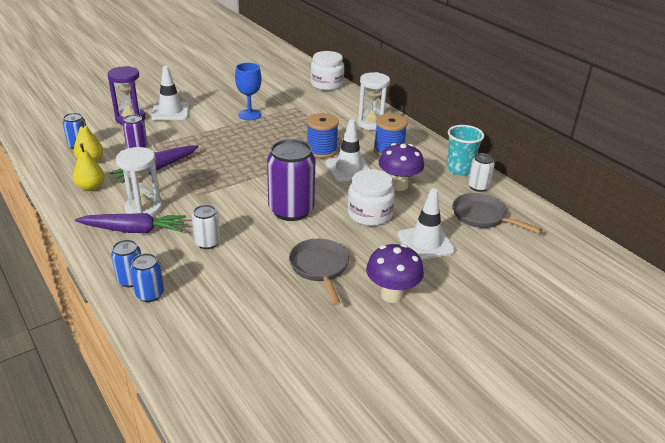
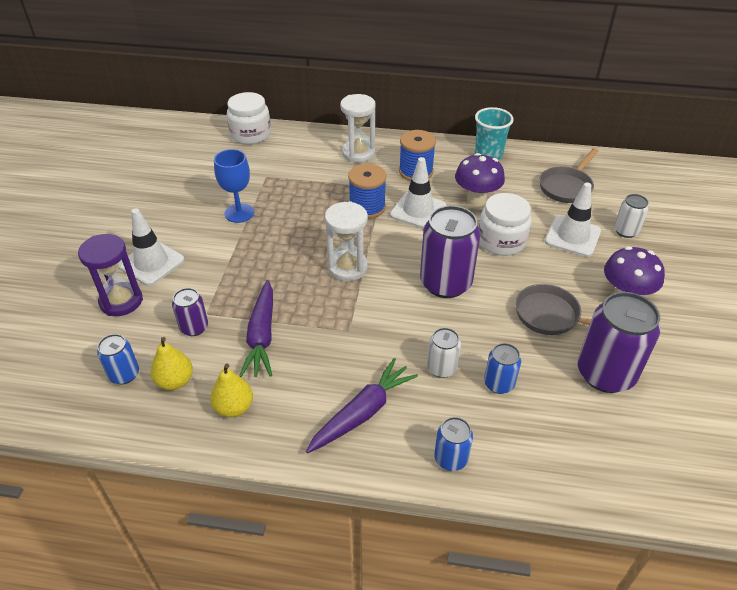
camera: 45 degrees left, 10 degrees up
(144, 209) = (330, 385): white hourglass -> white hourglass (347, 268)
(150, 294) = (488, 455): blue can -> blue can (499, 384)
(291, 317) = (605, 373): none -> purple can
(478, 187) = (523, 162): white can -> white can (625, 231)
(483, 217) = (567, 187): grey pan -> grey pan turned 45 degrees counterclockwise

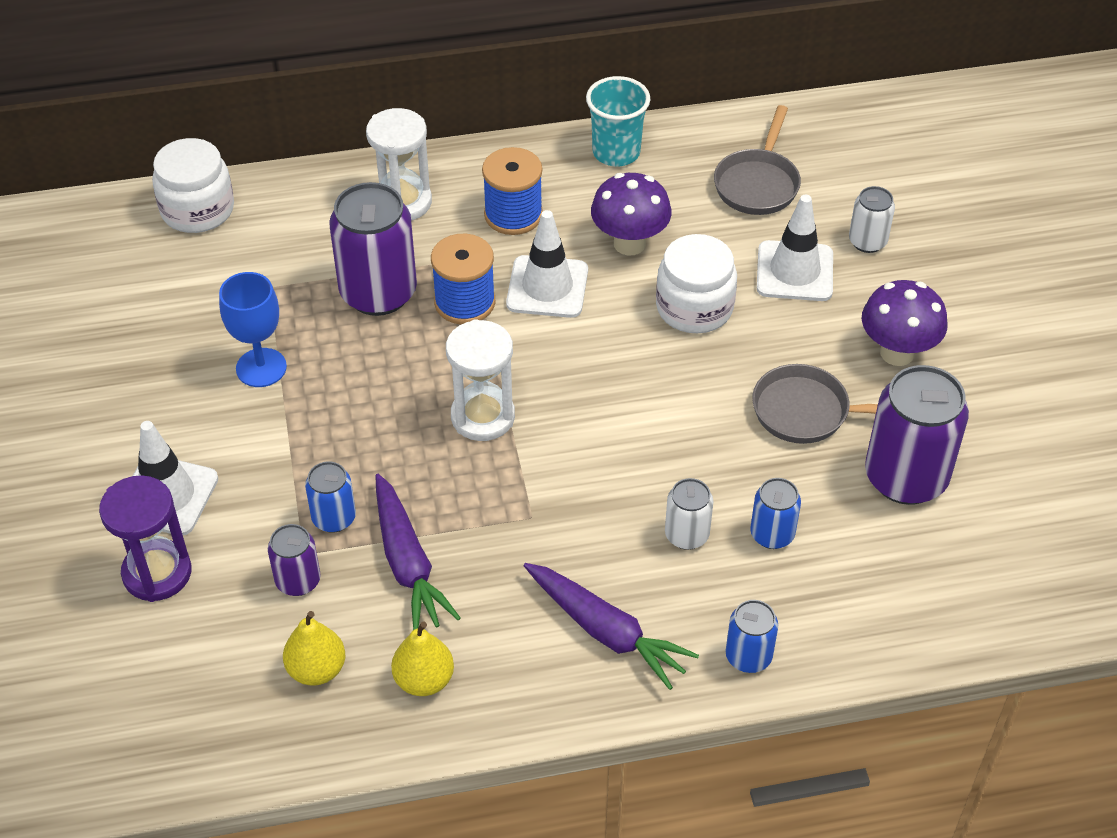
camera: 20 degrees left, 5 degrees up
(124, 374) = (234, 683): blue can -> blue can (334, 518)
(362, 412) = (606, 631): purple carrot -> purple carrot turned 105 degrees clockwise
(445, 283) = (640, 401): purple can -> purple can (378, 293)

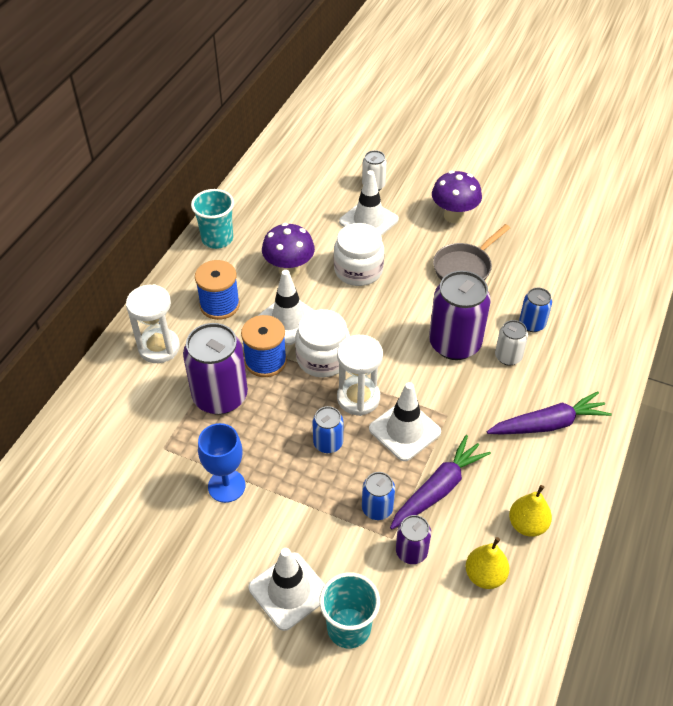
camera: 55 degrees left, 0 degrees up
(157, 573) = (349, 628): purple hourglass -> turquoise cup
(197, 210) = (57, 452): white jar -> white jar (323, 358)
(408, 563) = (438, 489): purple carrot -> purple carrot turned 60 degrees counterclockwise
(470, 486) = (404, 430): none -> white traffic cone
(748, 656) = (602, 375): blue can -> blue can (328, 443)
(758, 183) = (296, 200): grey pan -> none
(905, 477) = (533, 257): purple can -> purple can (454, 344)

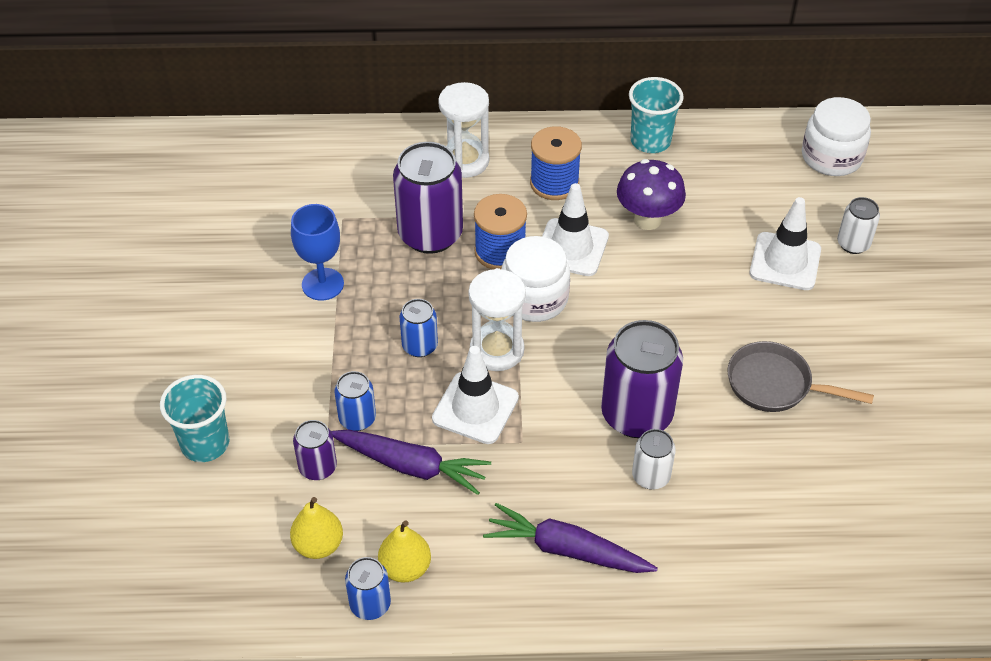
camera: 65 degrees right, 0 degrees up
(289, 591) = (226, 380): white traffic cone -> none
(358, 270) = (693, 281): white jar -> white jar (831, 157)
(453, 216) = (862, 344): purple mushroom -> none
(532, 324) = (724, 487): blue can -> blue can (370, 604)
(548, 424) = (566, 550): purple carrot -> purple carrot turned 150 degrees clockwise

